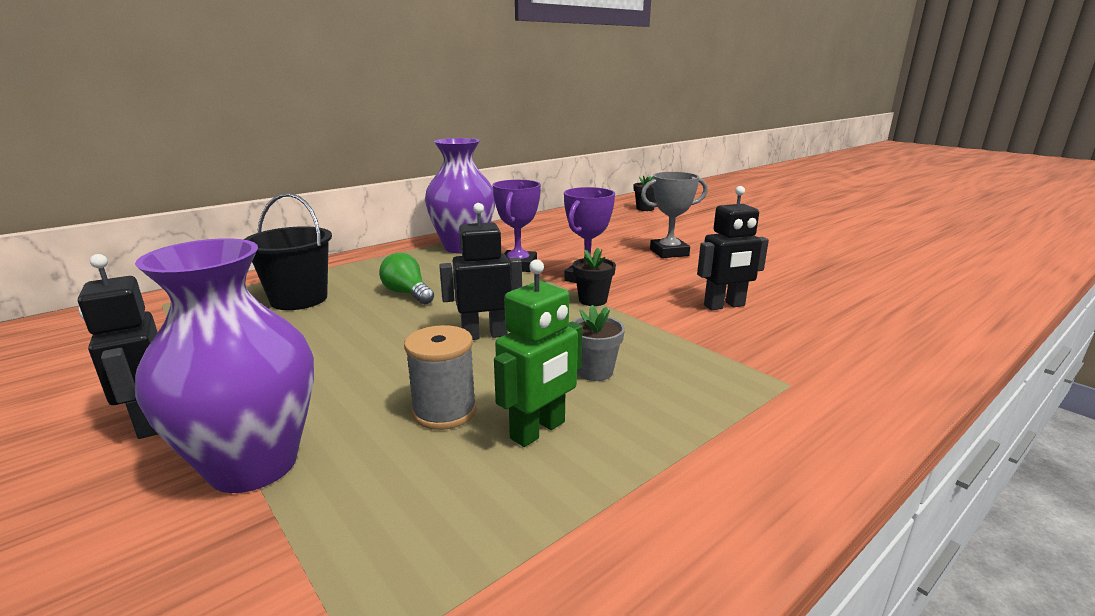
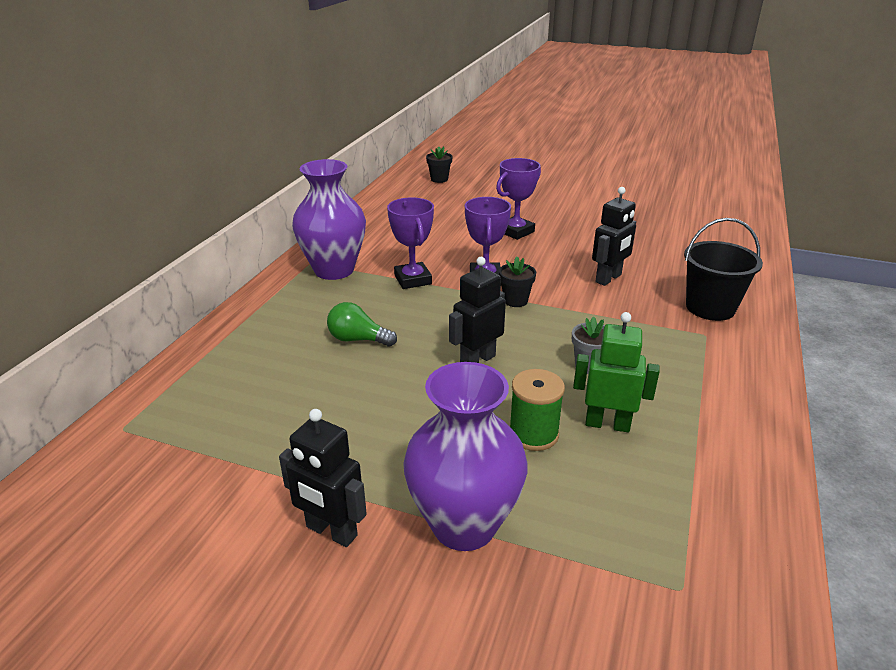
camera: 30 degrees left, 10 degrees up
(299, 299) = (264, 377): black bucket -> black bucket (710, 308)
(444, 411) = (533, 434): grey spool -> green spool
(538, 431) = (607, 424): green robot -> green robot turned 90 degrees counterclockwise
(669, 252) = (515, 231): grey trophy -> purple trophy

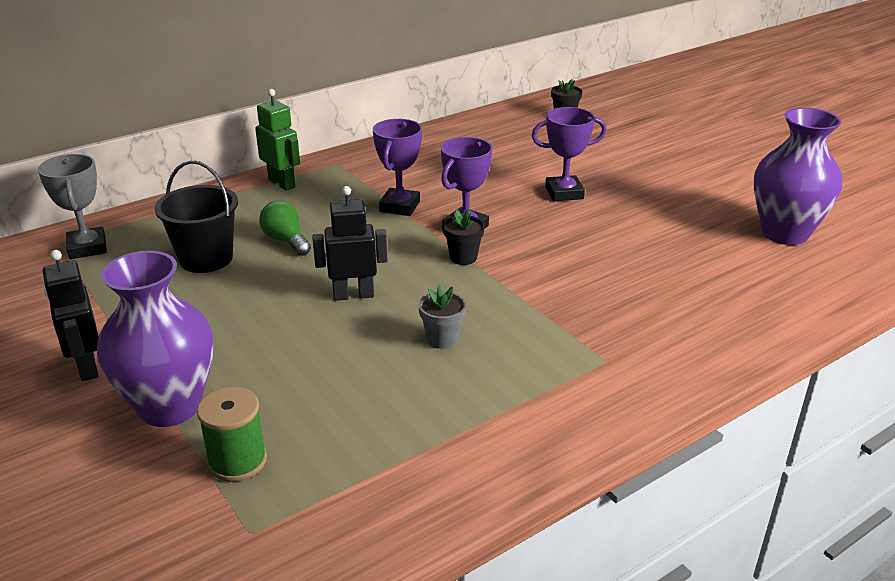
camera: 35 degrees right, 0 degrees up
(163, 420) = (87, 248): none -> grey trophy
(334, 270) = (346, 176): purple vase -> purple vase (784, 233)
(533, 434) = (311, 370): green spool -> green spool (237, 461)
(607, 424) = (383, 391): green robot -> green robot (282, 183)
(608, 279) = (589, 270): black robot -> none
(710, 308) = (655, 338): black bucket -> black bucket (206, 259)

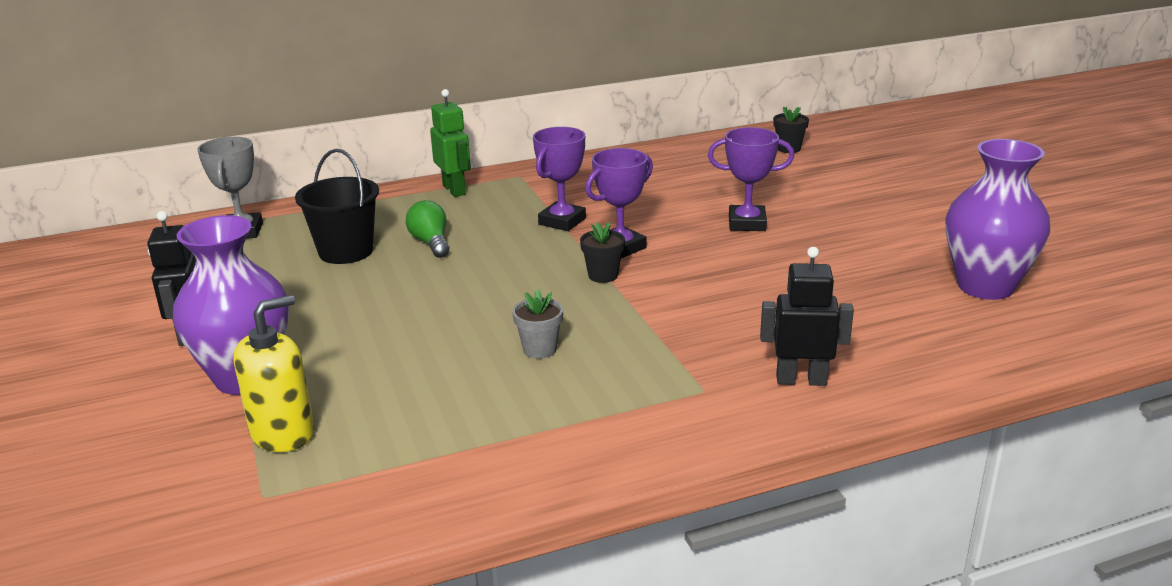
camera: 15 degrees right, 5 degrees down
(237, 461) = (283, 433): green spool -> yellow soap dispenser
(353, 295) = (471, 299): black robot -> black robot (801, 380)

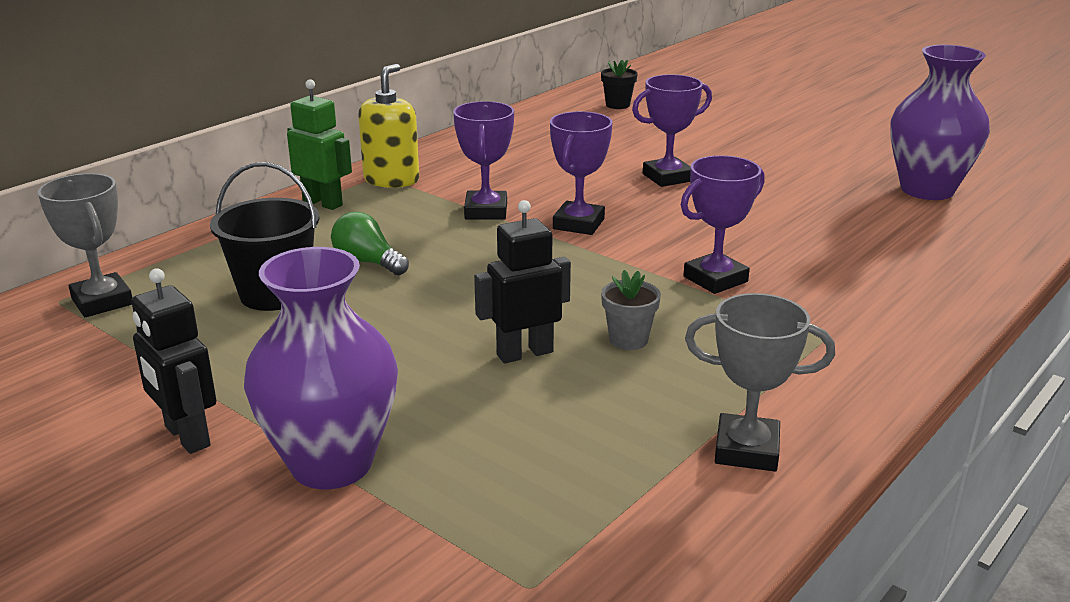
camera: 30 degrees left, 0 degrees up
(283, 433) = (461, 510): yellow soap dispenser -> yellow soap dispenser (391, 180)
(518, 457) = (746, 450): none -> grey trophy
(603, 275) = (596, 254): black flower pot -> none
(671, 320) = (715, 279): none -> purple trophy
(801, 380) = (893, 303): black robot -> black robot (524, 353)

